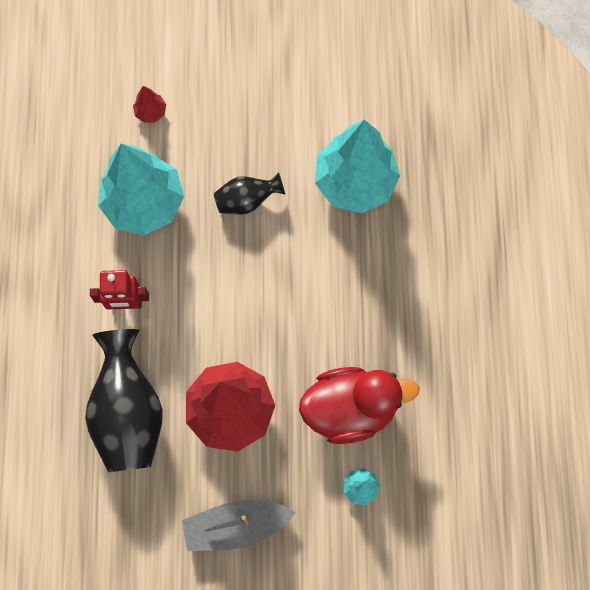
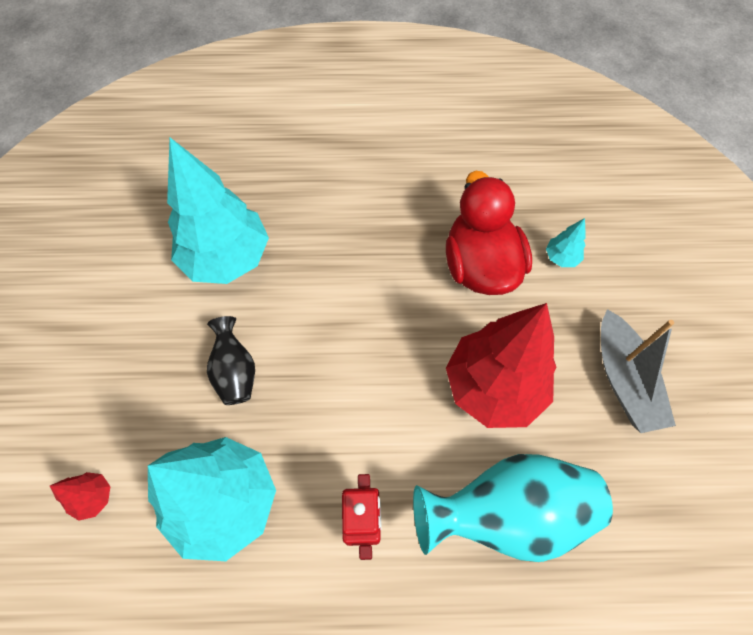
camera: 90 degrees left, 10 degrees down
(129, 412) = (507, 512): black vase -> turquoise vase

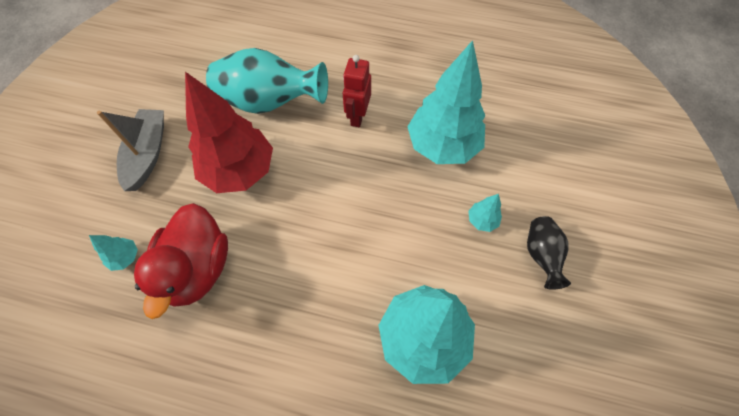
camera: 165 degrees left, 0 degrees up
(94, 497) = (530, 168): red tree -> none
(166, 399) = (482, 220): none -> turquoise tree
(235, 371) = (427, 228): black vase -> black vase (541, 255)

